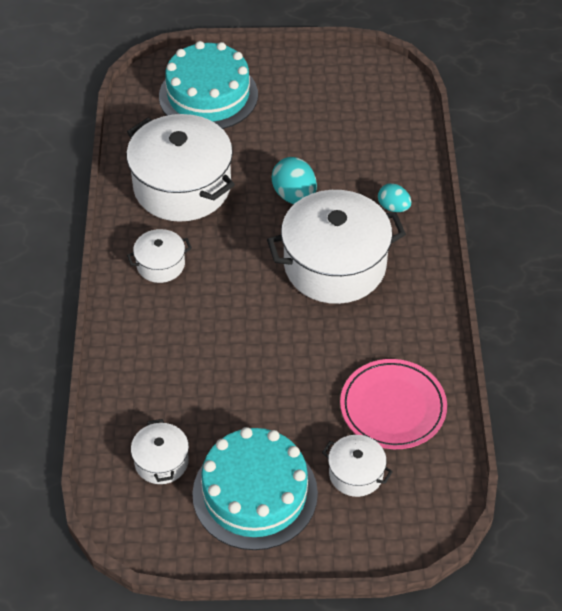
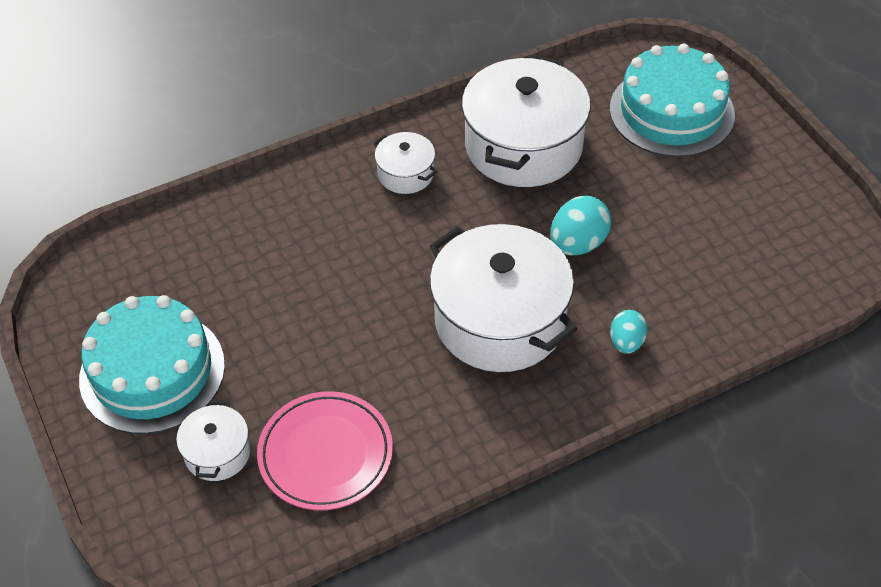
camera: 65 degrees right, 0 degrees up
(161, 461) = (157, 279): white pot -> none

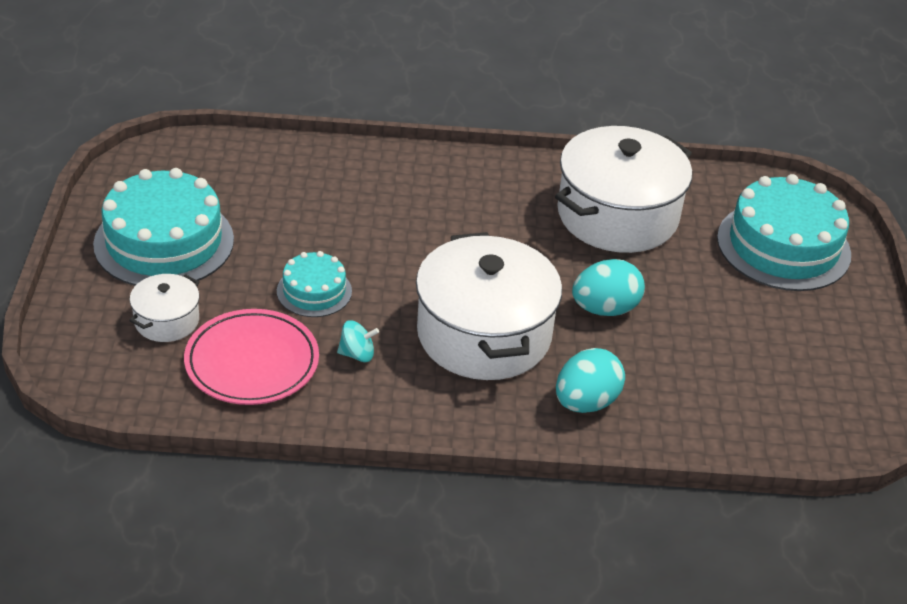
camera: 25 degrees right, 10 degrees down
(326, 352) = (314, 291): none -> turquoise cake
(406, 174) = (493, 192): white pot -> none
(410, 396) = (357, 354): none -> turquoise spinning top
(626, 342) = (586, 402): turquoise egg -> turquoise egg, size x1.56

